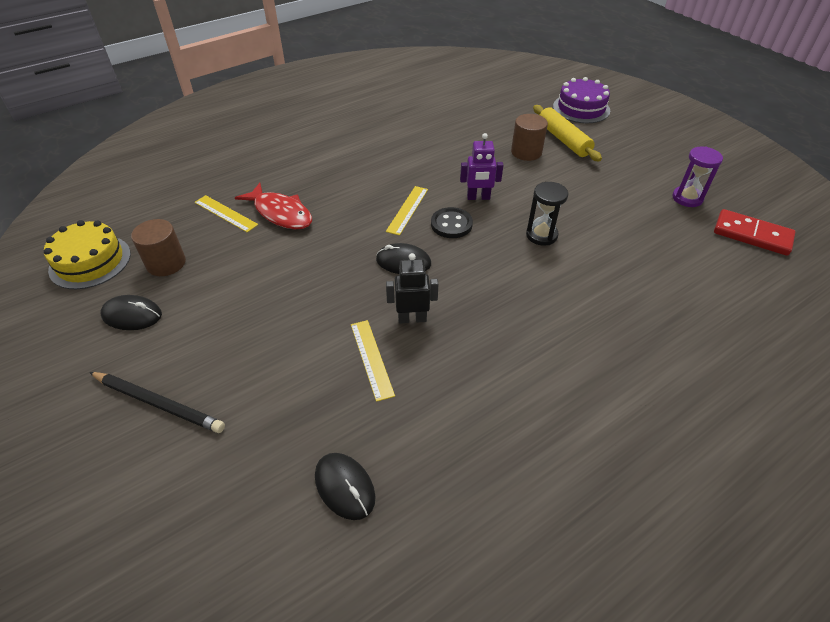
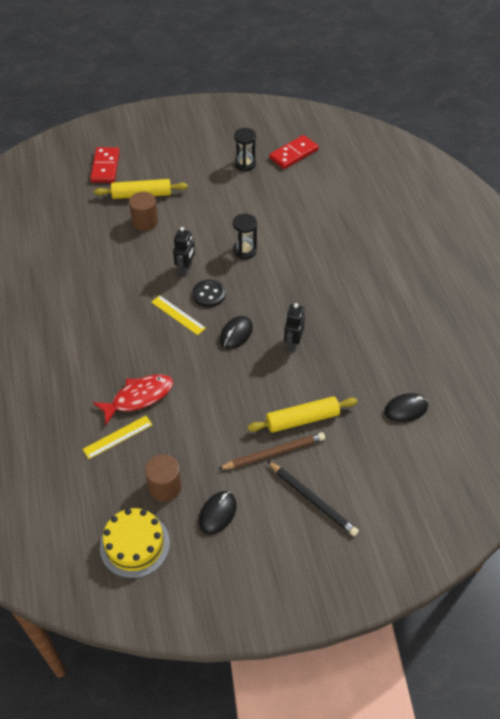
camera: 70 degrees left, 5 degrees up
(158, 403) = (312, 500): black pencil -> black pencil turned 90 degrees clockwise
(227, 344) = (274, 453): none -> brown pencil
(288, 360) = (302, 419): none -> yellow rolling pin
(371, 359) = (318, 374): yellow ruler -> none
(478, 197) = (185, 269): purple robot -> black robot
(581, 108) = (105, 167): purple cake -> red domino
(687, 198) = (245, 164): purple hourglass -> black hourglass

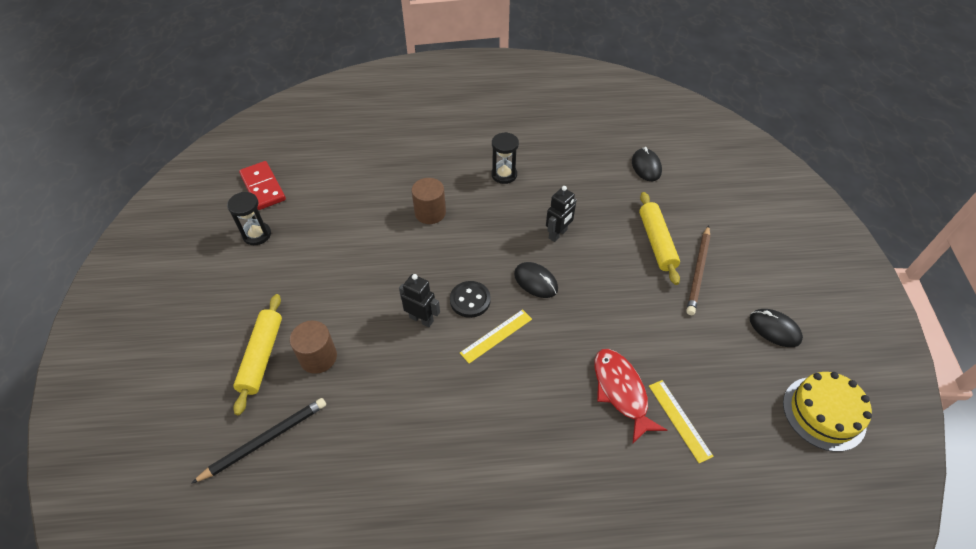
camera: 80 degrees left, 0 degrees up
(105, 167) = (177, 400): red domino -> none
(165, 486) = (746, 375): brown cylinder -> brown cylinder (430, 213)
(245, 250) = (408, 256): black hourglass -> black hourglass (504, 175)
(274, 453) = (698, 271): brown pencil -> brown pencil turned 150 degrees counterclockwise
(293, 344) = (558, 234): black robot -> black robot turned 75 degrees counterclockwise
(312, 500) = (750, 250): black pencil -> black pencil (265, 440)

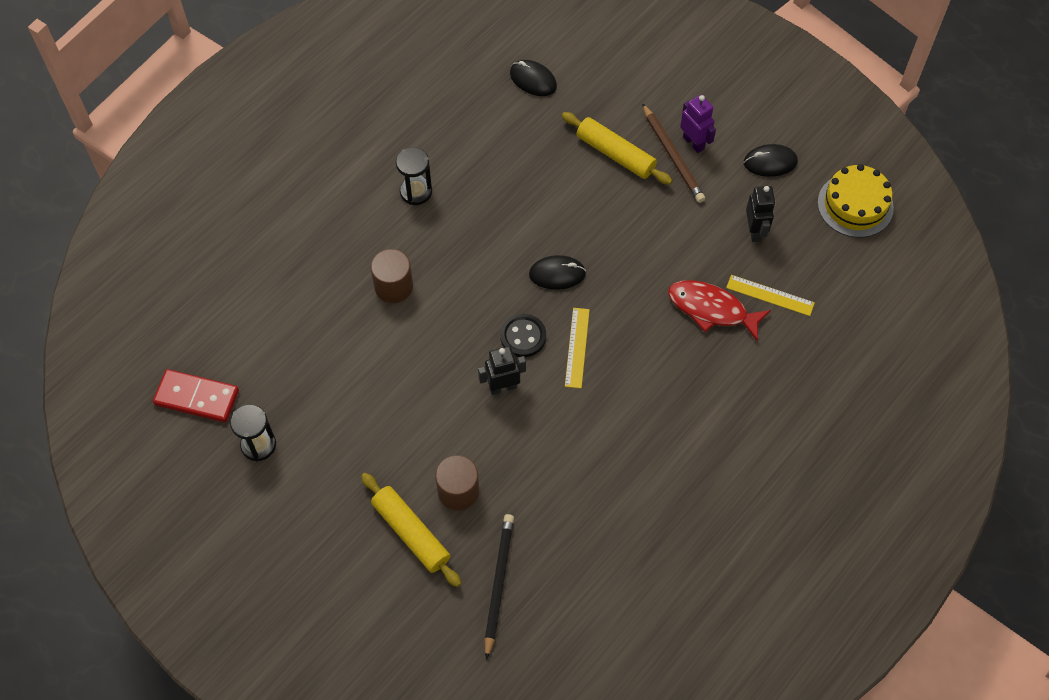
camera: 45 degrees left, 10 degrees up
(558, 234) = (528, 214): black robot -> black robot (755, 231)
(723, 275) = (693, 143): none -> purple robot

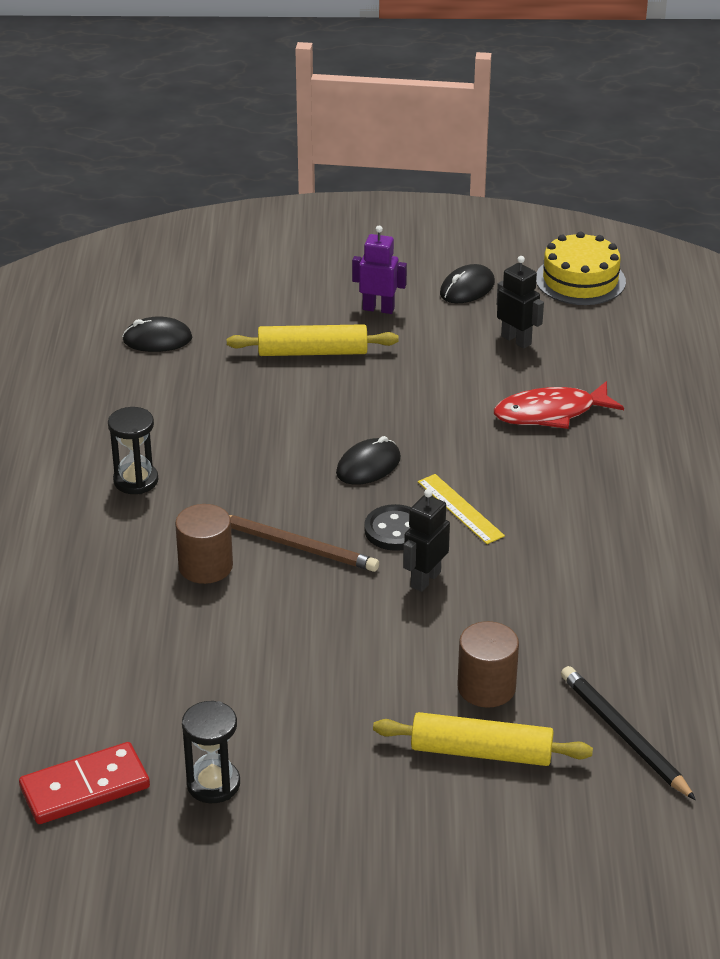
camera: 40 degrees left, 25 degrees down
(672, 156) = (370, 327): brown pencil -> brown pencil (295, 546)
(770, 295) = (589, 376): yellow ruler -> none

